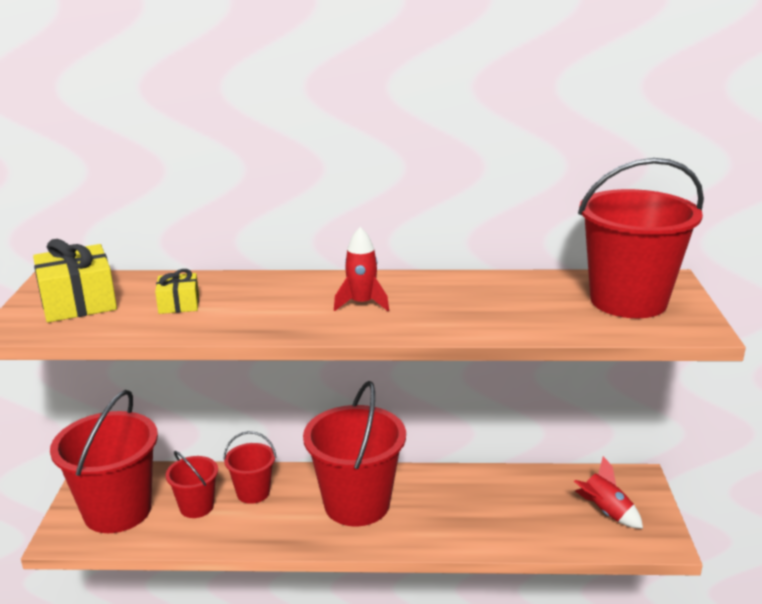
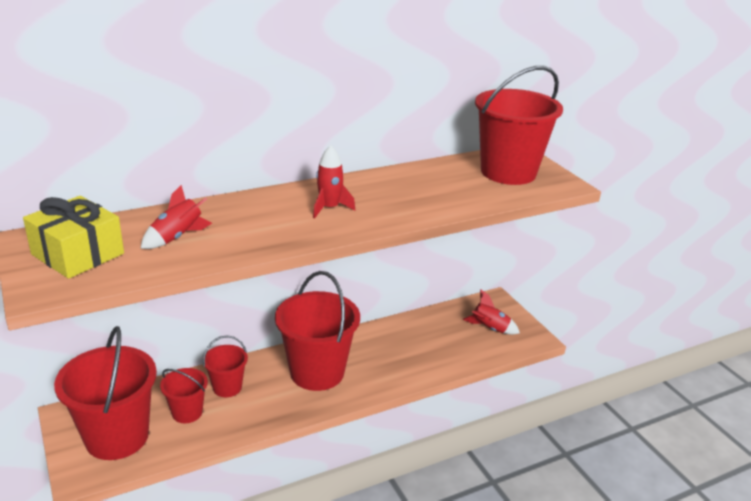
camera: 30 degrees left, 5 degrees up
(179, 304) = (177, 237): yellow gift -> red rocket

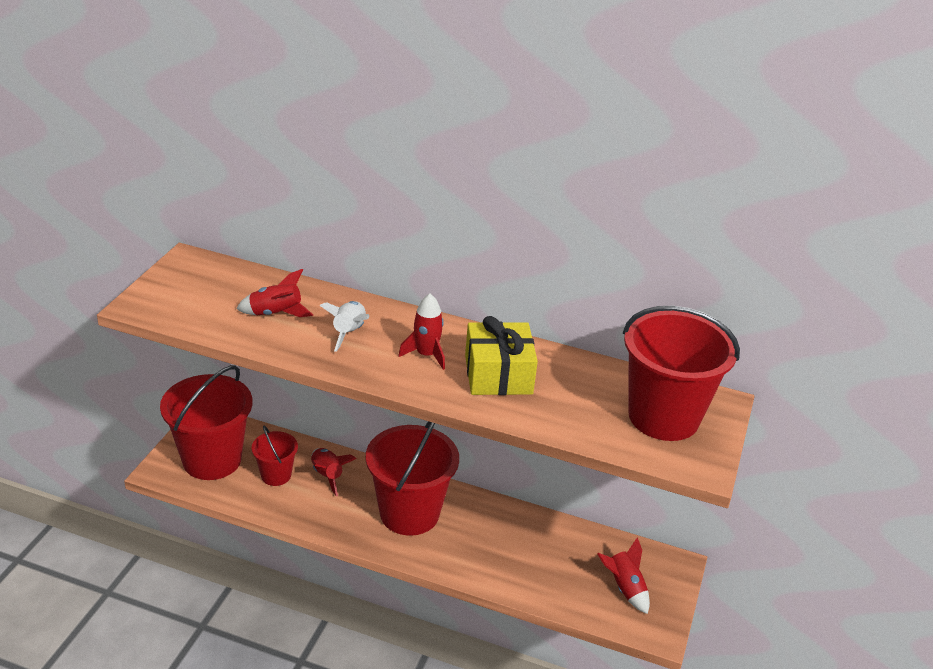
camera: 45 degrees right, 5 degrees up
(78, 254) = (198, 290): yellow gift -> yellow gift (498, 374)
(227, 387) = (327, 476): red bucket -> red rocket
(255, 222) = (349, 333): none -> white rocket

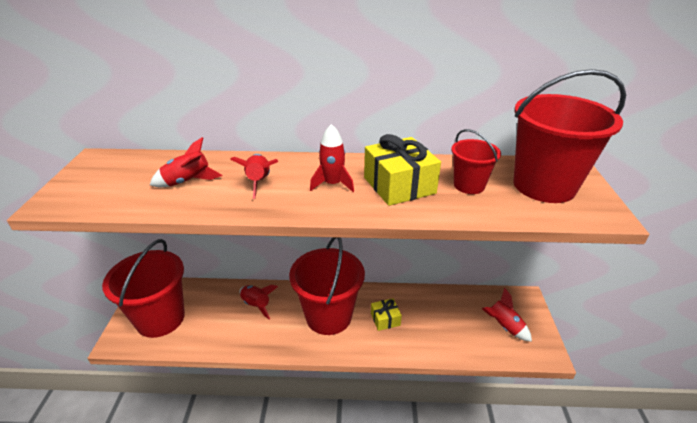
camera: 15 degrees left, 0 degrees up
(276, 475) = (216, 316): red bucket -> red bucket (469, 185)
(349, 333) = (259, 182): white rocket -> red rocket
(477, 536) = (385, 319): none -> yellow gift

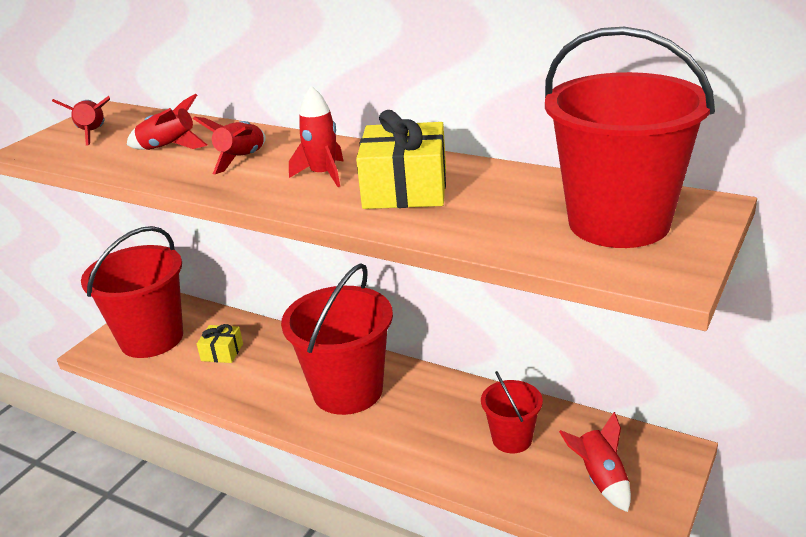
camera: 30 degrees right, 5 degrees down
(256, 305) = (267, 353): red rocket -> red rocket (93, 134)
(385, 319) = (422, 416): yellow gift -> yellow gift (222, 352)
(469, 185) = (502, 204): red bucket -> red bucket (512, 439)

